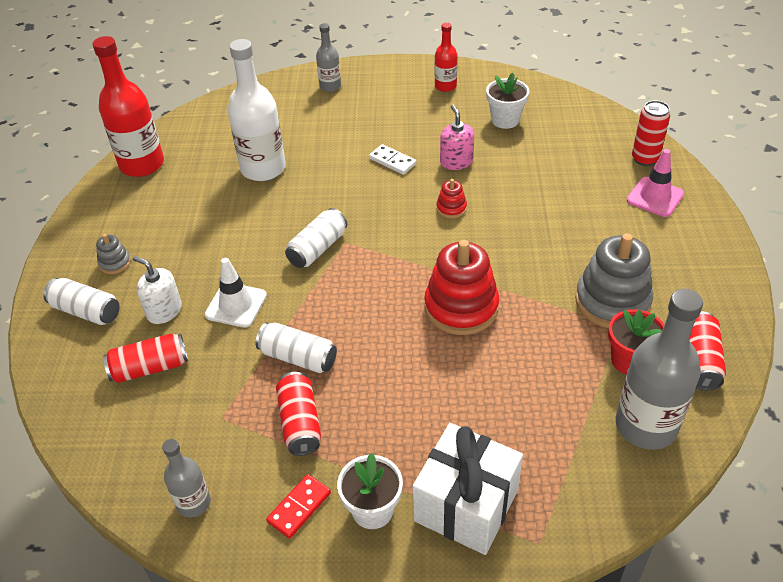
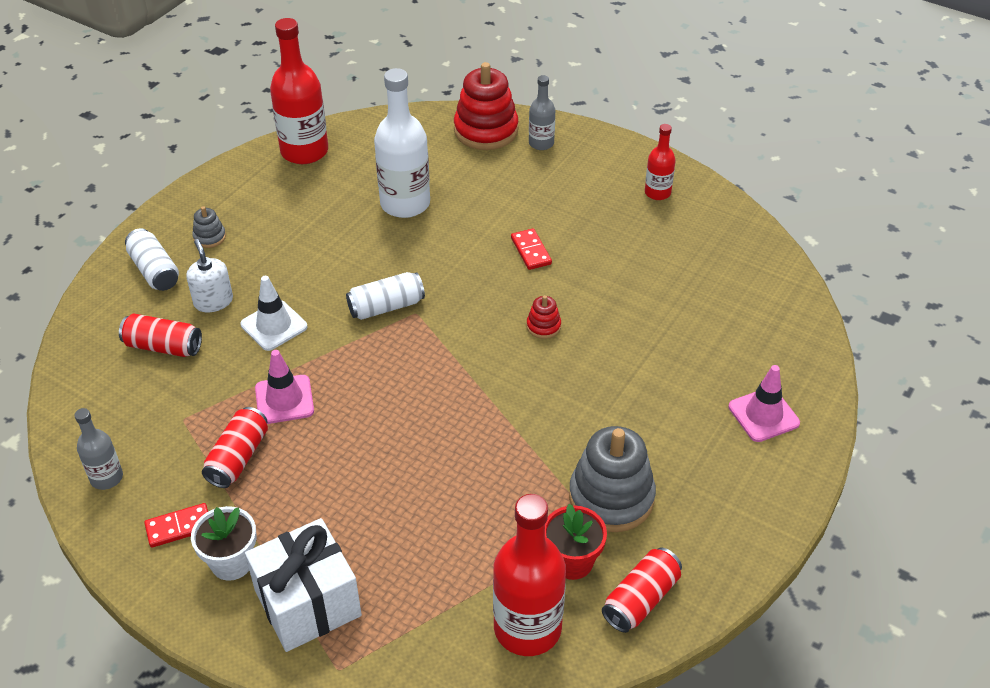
camera: 30 degrees right, 0 degrees up
(298, 357) = (284, 400): white can -> pink traffic cone
(392, 161) = (531, 251): white domino -> red domino
(456, 162) = (592, 280): pink soap dispenser -> none
(461, 307) = (463, 428): red stacking toy -> red stacking toy (486, 130)
(505, 120) = (685, 258): white flower pot -> none
(645, 159) = (794, 369): red can -> none
(646, 426) = (527, 628): grey bottle -> red bottle

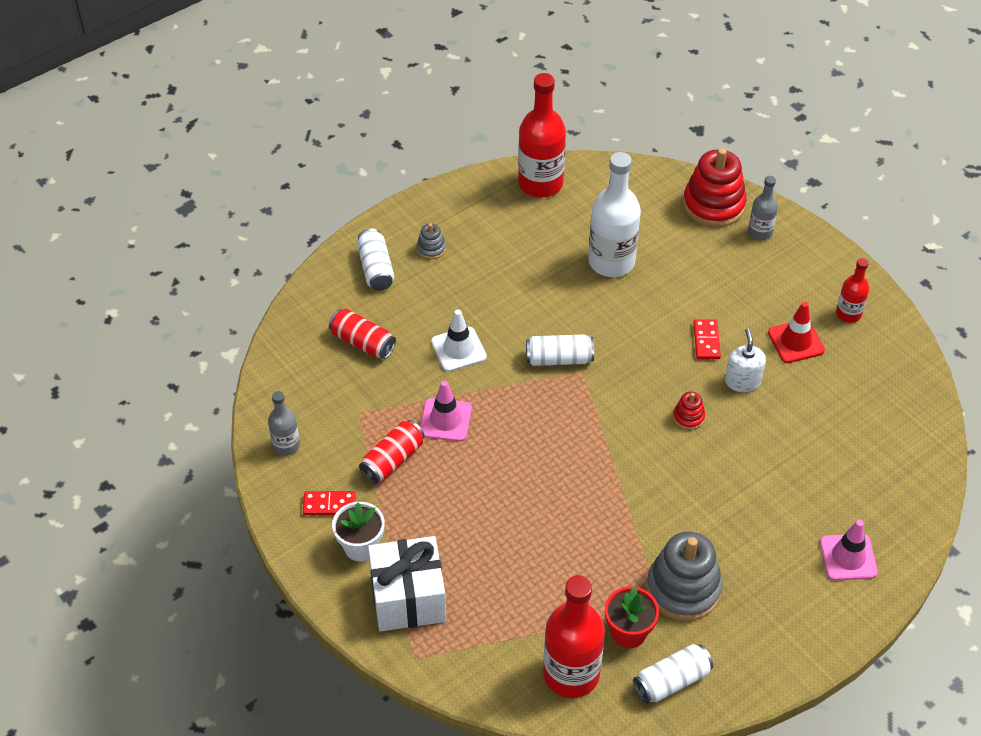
camera: 20 degrees right, 5 degrees up
(213, 301) = (416, 312): white soap dispenser -> white soap dispenser (742, 381)
(619, 229) = (796, 341): none -> red traffic cone
(641, 599) = (672, 681): red can -> white can

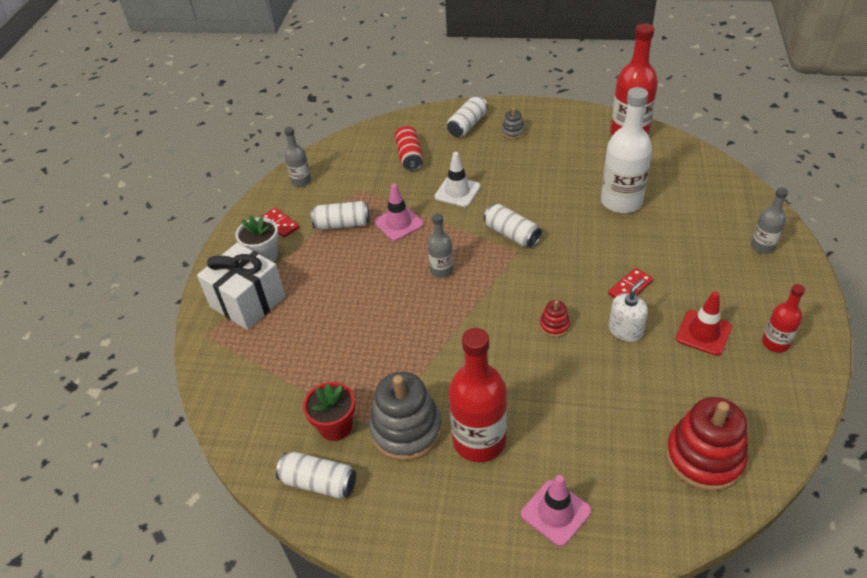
camera: 50 degrees right, 5 degrees down
(393, 460) = (342, 224): red can -> white can
(542, 437) = (441, 270): none -> grey bottle
(571, 674) = (268, 421): red bottle -> red bottle (479, 440)
(713, 205) = (744, 210): red stacking toy -> red stacking toy (704, 457)

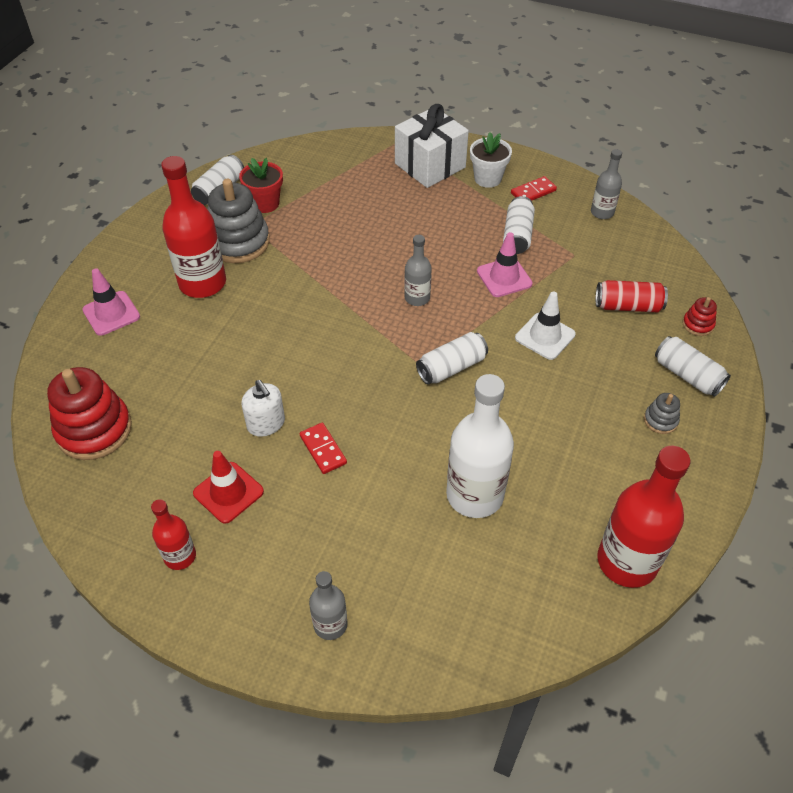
camera: 100 degrees right, 5 degrees up
(554, 325) = (301, 367): red stacking toy -> red stacking toy (697, 324)

